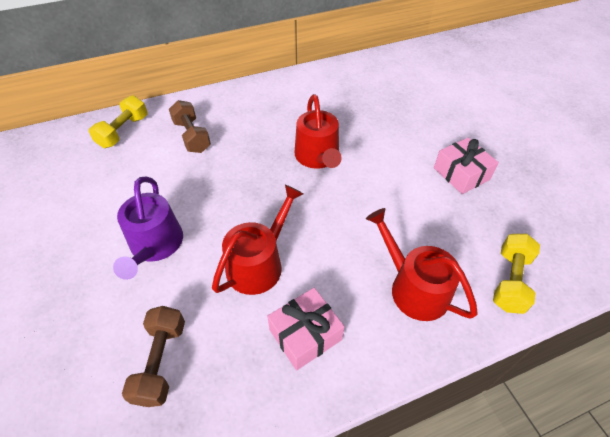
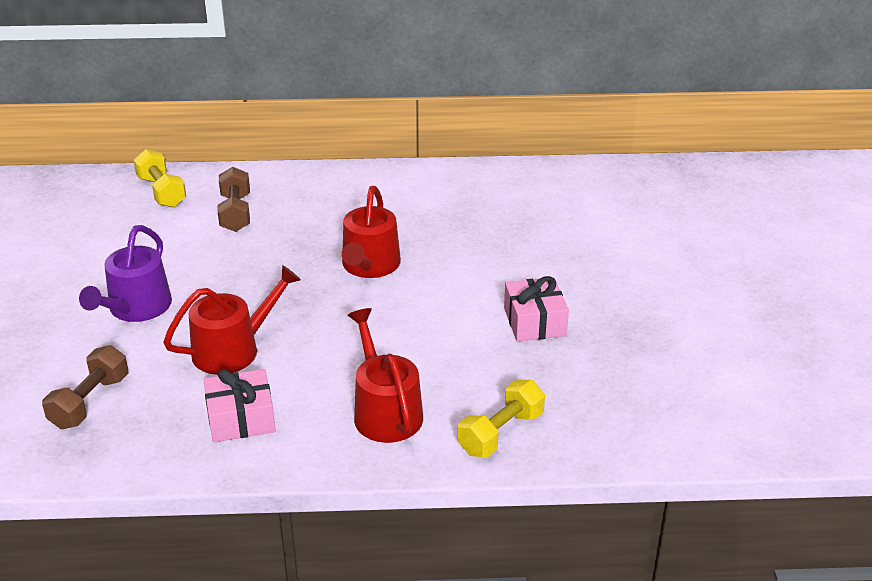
camera: 20 degrees right, 15 degrees down
(123, 131) = (161, 192): yellow dumbbell -> yellow dumbbell turned 75 degrees counterclockwise

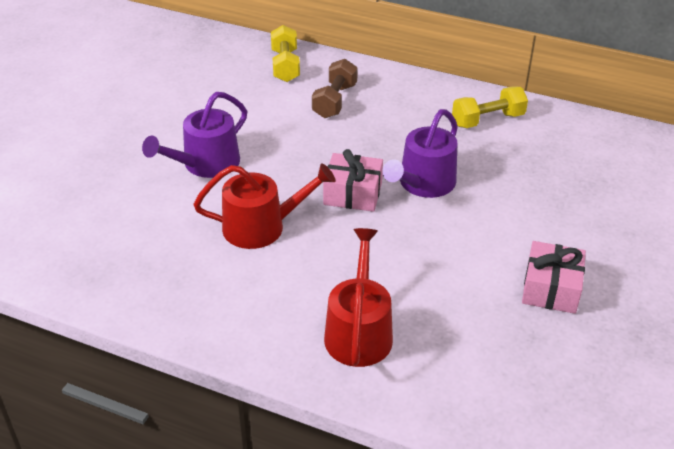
camera: 25 degrees right, 5 degrees up
(90, 402) = (122, 237): brown dumbbell -> none
(241, 418) = (231, 294): pink gift -> pink gift (353, 193)
(369, 266) = (423, 184): red watering can -> purple watering can
(501, 433) = (455, 394): yellow dumbbell -> yellow dumbbell (488, 120)

